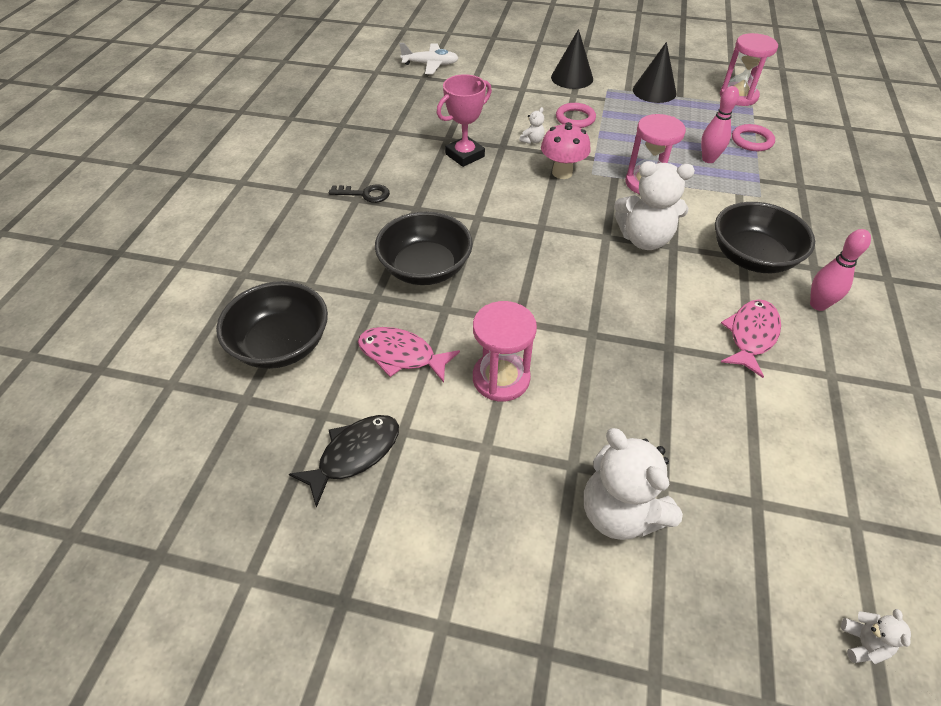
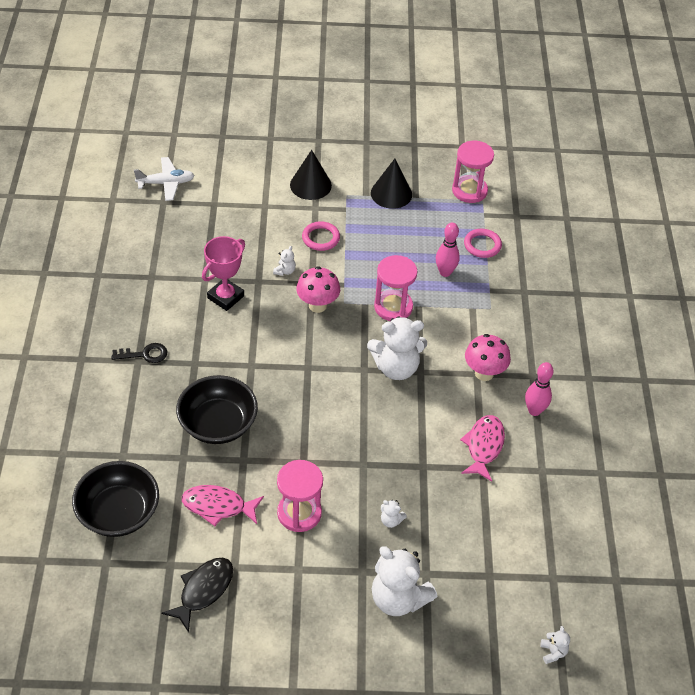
camera: 15 degrees left, 0 degrees up
(620, 406) = (391, 520): none -> white teddy bear
(752, 257) = (484, 373): black bowl -> pink mushroom

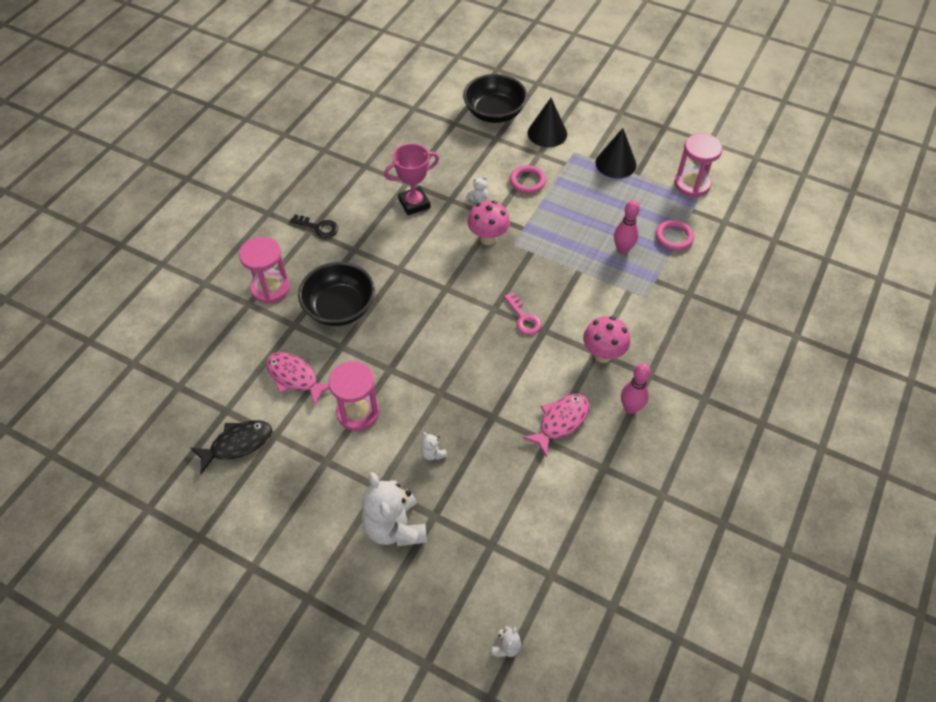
camera: 30 degrees right, 5 degrees up
(119, 513) = (214, 349): black bowl -> black bowl (494, 113)
(166, 183) = (425, 94): white plane -> none
(393, 307) = (555, 263): pink hourglass -> pink hourglass (270, 288)
(396, 367) = (523, 318): white teddy bear -> pink key

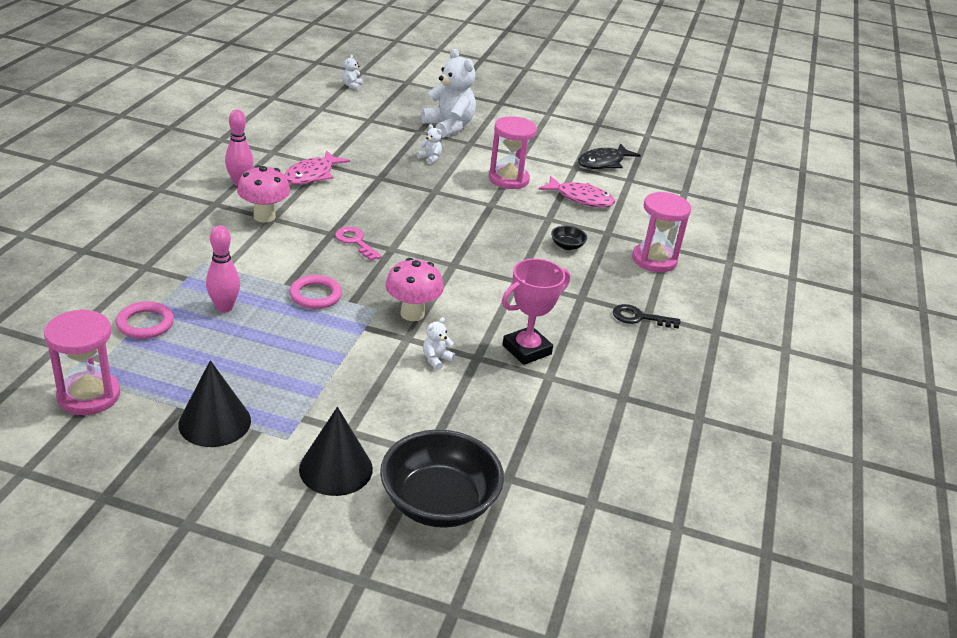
camera: 165 degrees right, 20 degrees down
(339, 308) = (567, 246): black bowl -> black bowl, size x0.42
(527, 181) = (365, 387): pink ring -> pink ring (315, 295)

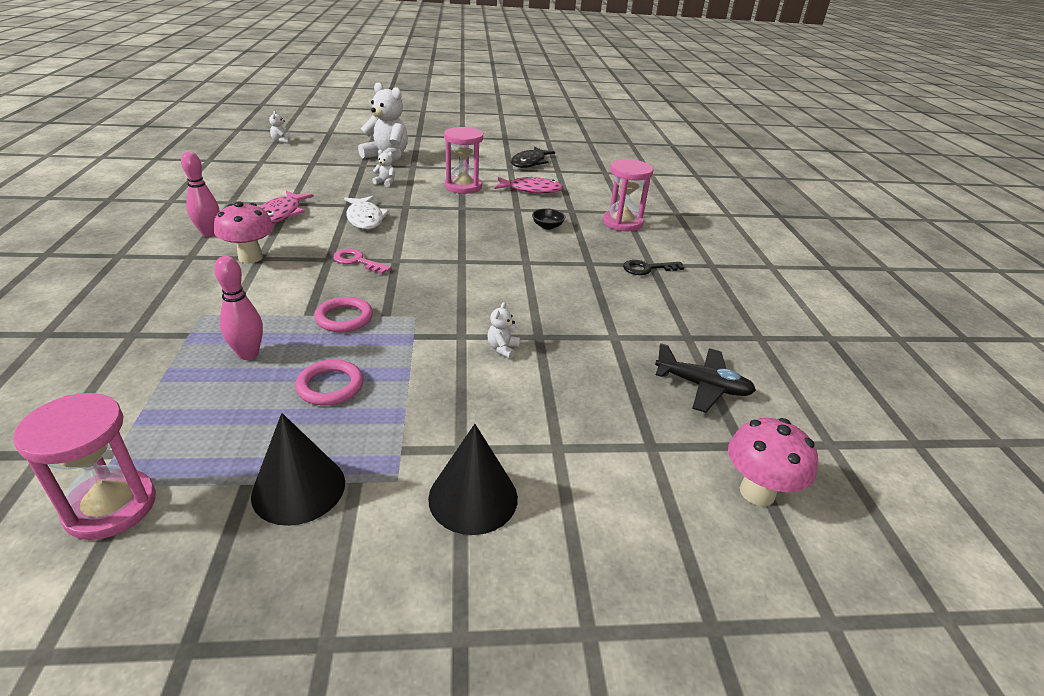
camera: 20 degrees left, 0 degrees up
(145, 324) = (157, 396): pink ring -> pink ring (330, 386)
(387, 197) = (365, 218): none -> white fish
(412, 314) = (452, 312): pink mushroom -> pink mushroom (757, 492)
(439, 503) = (606, 498): black bowl -> none
(527, 350) = (578, 318): pink trophy -> none
(597, 444) = (702, 386): none -> black plane

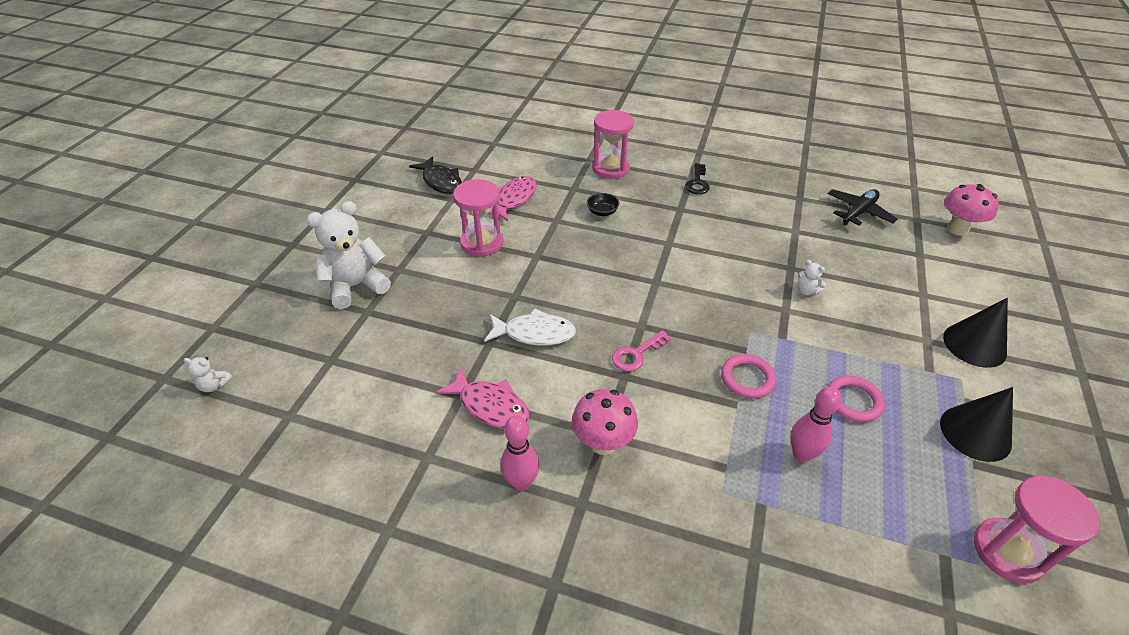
camera: 65 degrees left, 10 degrees up
(385, 183) = (439, 301): white teddy bear -> none

